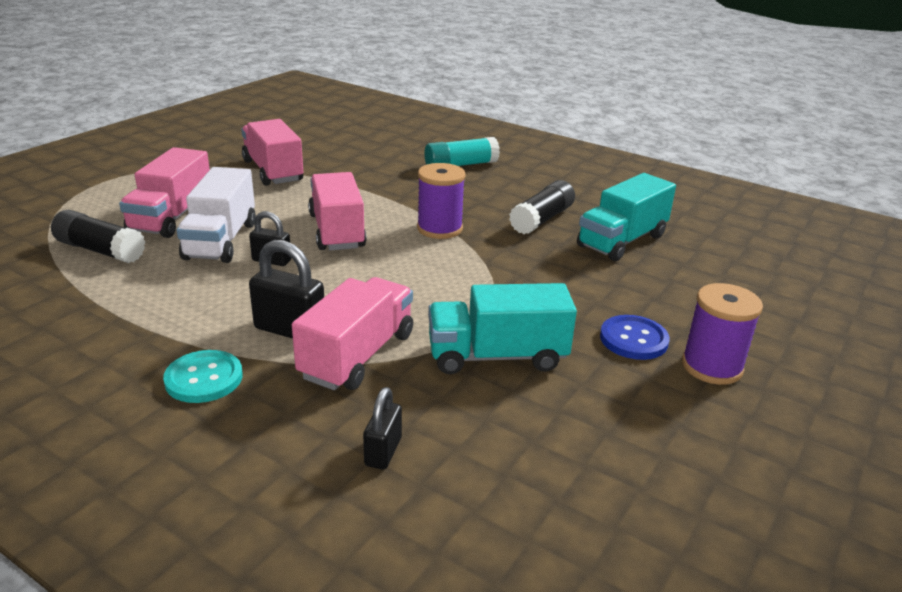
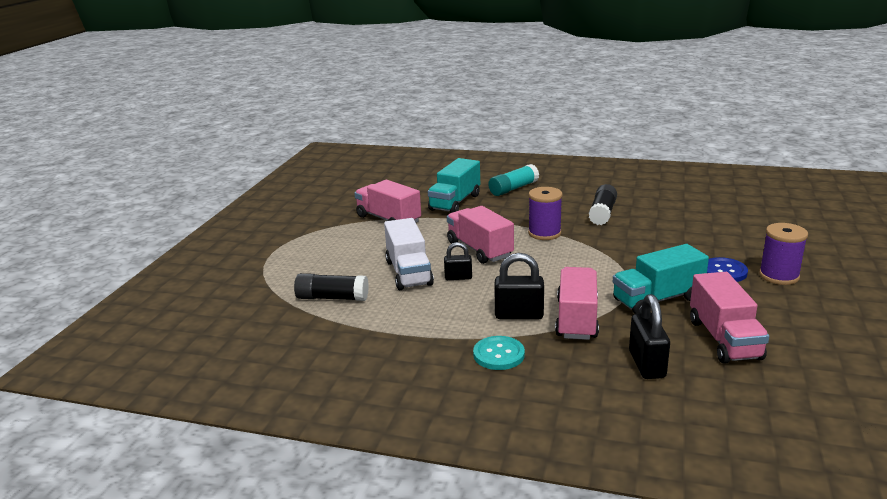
camera: 15 degrees left, 5 degrees down
(172, 217) = (355, 265): pink truck -> pink truck (724, 339)
(383, 452) = (647, 364): black padlock -> black padlock, size x1.60
(622, 241) = (663, 216): turquoise truck -> turquoise truck (455, 202)

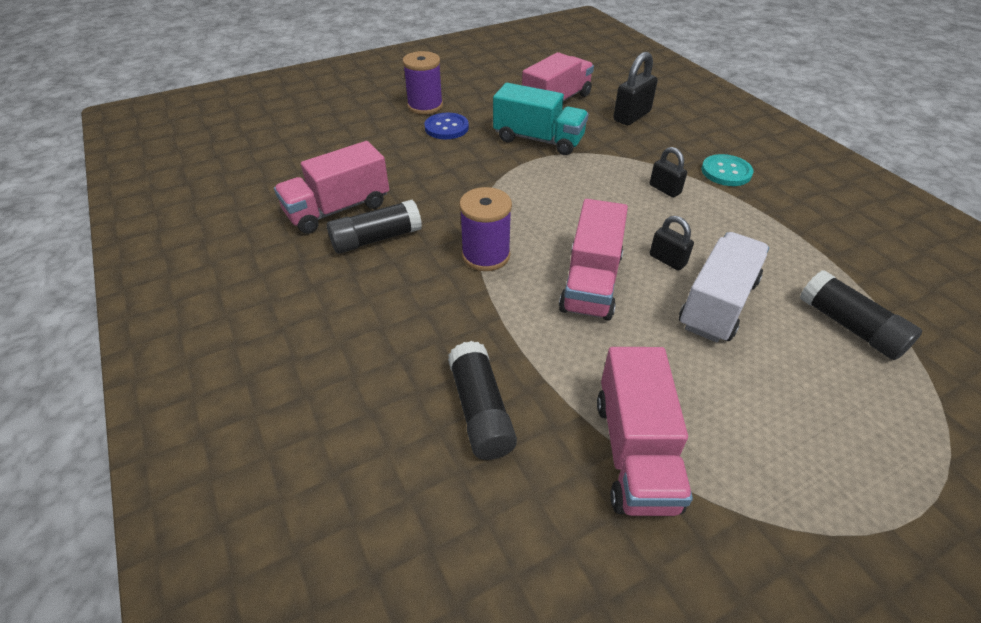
camera: 135 degrees left, 20 degrees up
(455, 202) = (480, 410): turquoise truck -> black glue stick
(513, 188) = (354, 372): turquoise glue stick -> none
(519, 315) = (664, 189): black padlock -> black padlock, size x0.62
(576, 319) = (624, 161): pink truck -> pink truck (338, 209)

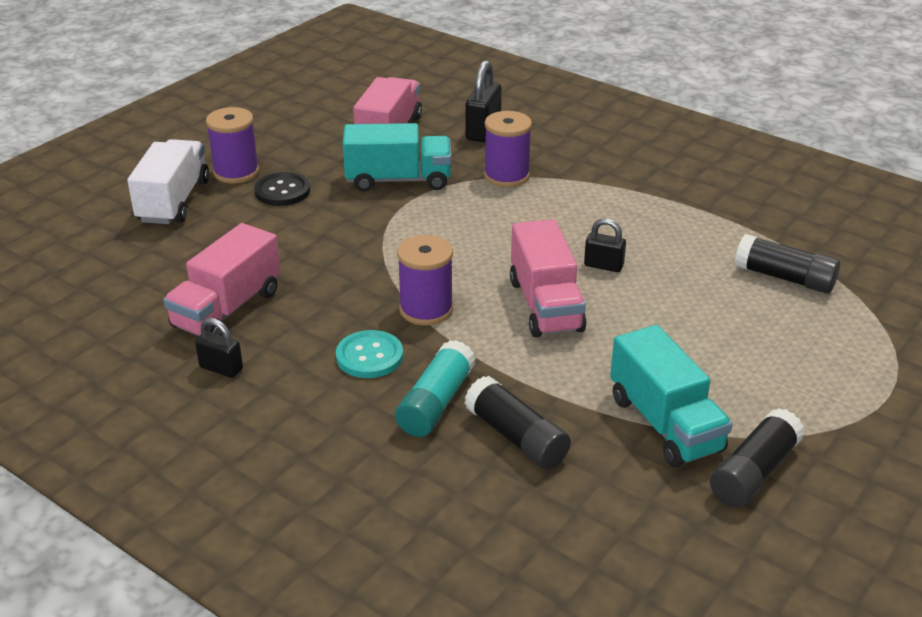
camera: 25 degrees left, 10 degrees down
(376, 238) = (296, 326): black glue stick -> black glue stick (754, 472)
(434, 347) = (436, 403): none -> turquoise glue stick
(446, 128) = (282, 191): blue button -> black button
(628, 157) = (506, 176): none -> purple spool
(635, 452) = (665, 424): pink truck -> turquoise truck
(664, 189) = (562, 200): black padlock -> black padlock (221, 368)
(717, 304) = (668, 291): white truck -> white truck (174, 201)
(726, 172) = (612, 168): turquoise button -> turquoise button (369, 356)

